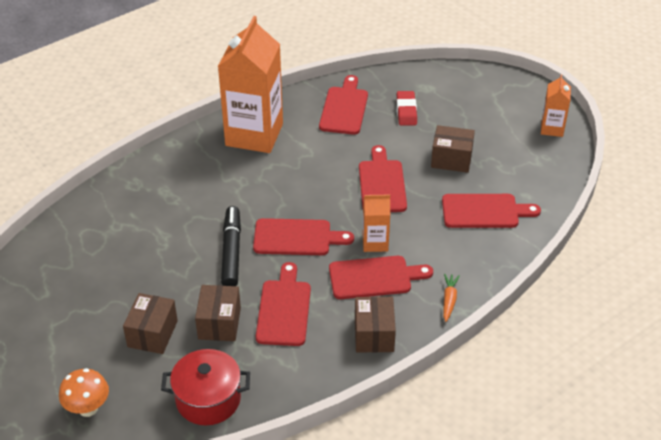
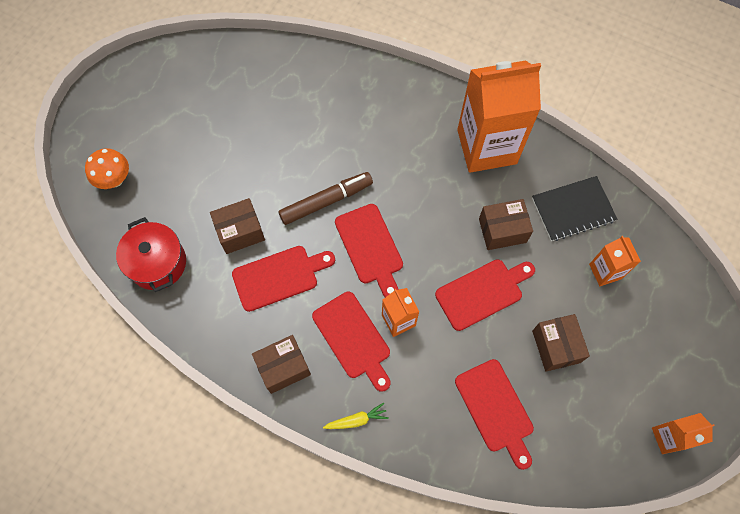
camera: 65 degrees right, 25 degrees up
(152, 334) = (207, 186): brown box -> brown box (502, 230)
(231, 252) = (326, 201): black marker -> brown marker
(344, 108) = (573, 209): red cutting board -> black notebook
(406, 111) = (605, 271): red eraser -> orange carton
(449, 300) = (356, 420): orange carrot -> yellow carrot

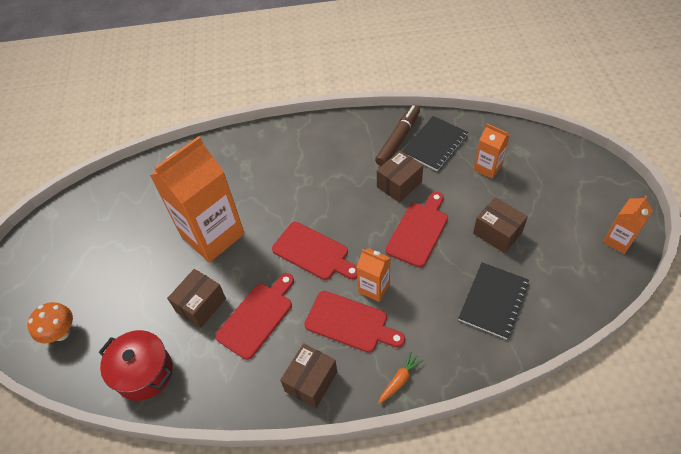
camera: 30 degrees left, 15 degrees down
(326, 201) = (255, 242): brown marker -> brown marker (398, 139)
(356, 420) = (399, 380): yellow carrot -> orange carrot
(486, 146) = (345, 141): orange carton -> orange carton (213, 235)
(496, 409) = (493, 301): red cutting board -> black notebook

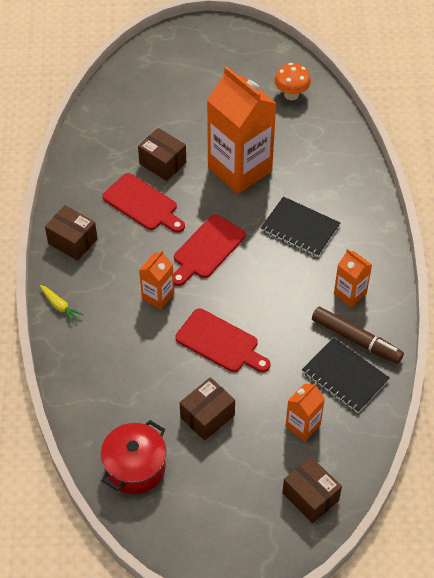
camera: 90 degrees right, 0 degrees up
(61, 333) = (152, 72): orange mushroom -> orange mushroom (291, 95)
(144, 373) = (104, 128): red pot -> red pot (135, 467)
(350, 323) = (124, 274): red cutting board -> none
(399, 184) = (287, 332): brown box -> brown box (310, 497)
(399, 380) = (60, 306): orange carrot -> yellow carrot
(493, 301) = (125, 396): black notebook -> black notebook (300, 228)
(618, 240) = (179, 537): orange carton -> orange carton (350, 293)

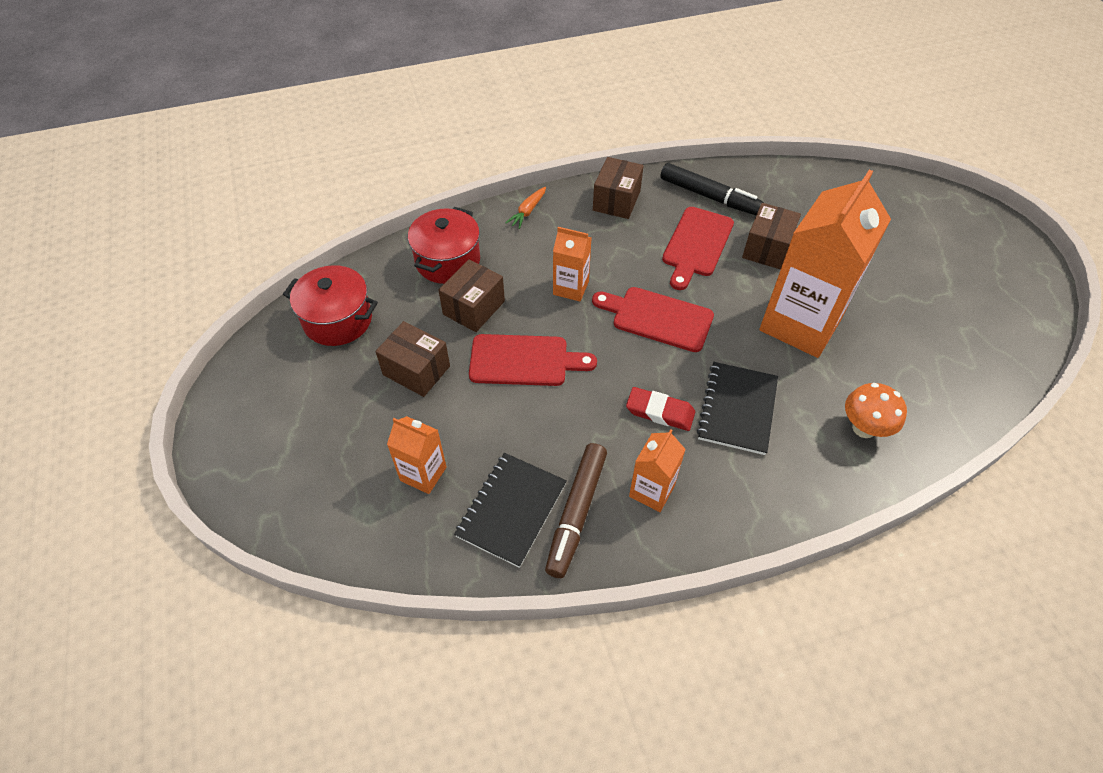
camera: 75 degrees right, 0 degrees up
(60, 306) = (528, 211): yellow carrot -> orange carrot
(93, 180) = (709, 196): none -> black marker
(96, 376) = (447, 261): none -> red pot
(220, 342) = (524, 360): red cutting board -> red cutting board turned 105 degrees counterclockwise
(290, 271) = (660, 412): none -> red eraser
(291, 95) = (966, 353): orange mushroom -> orange mushroom (864, 428)
(310, 497) = (319, 503): brown box -> brown box (474, 308)

